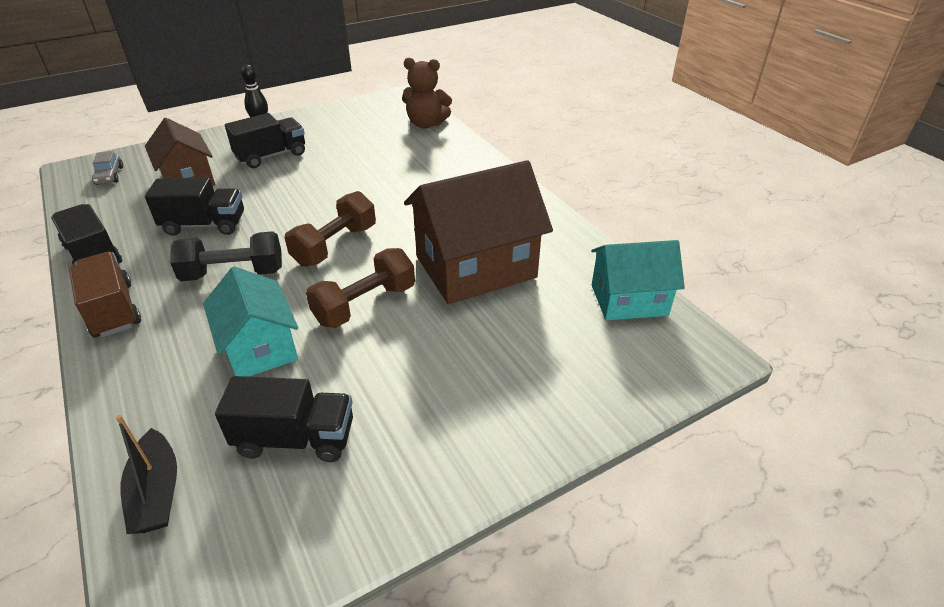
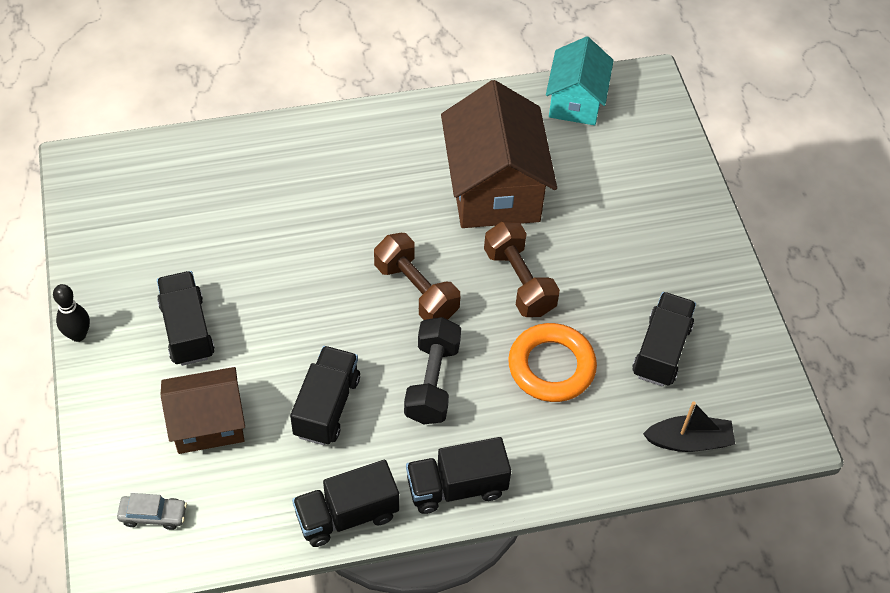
camera: 75 degrees left, 15 degrees up
(113, 310) = (456, 487): brown truck -> black truck
(260, 347) = (551, 366): turquoise house -> orange ring
(426, 124) = (181, 157): brown teddy bear -> none

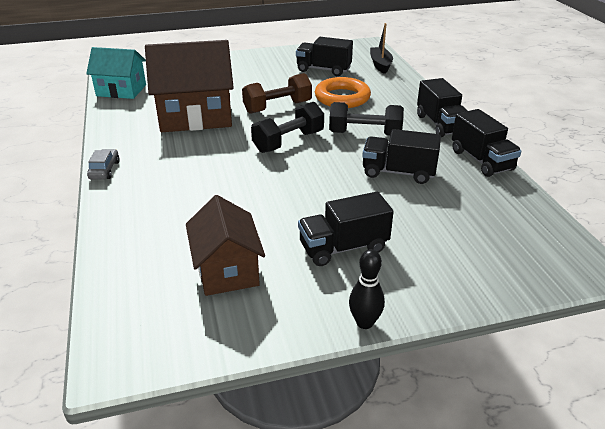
camera: 90 degrees left, 20 degrees down
(153, 515) = (533, 247): grey car -> grey car (104, 170)
(208, 423) = (435, 227): brown house -> brown house (227, 270)
(416, 290) = (288, 142): brown dumbbell -> black dumbbell

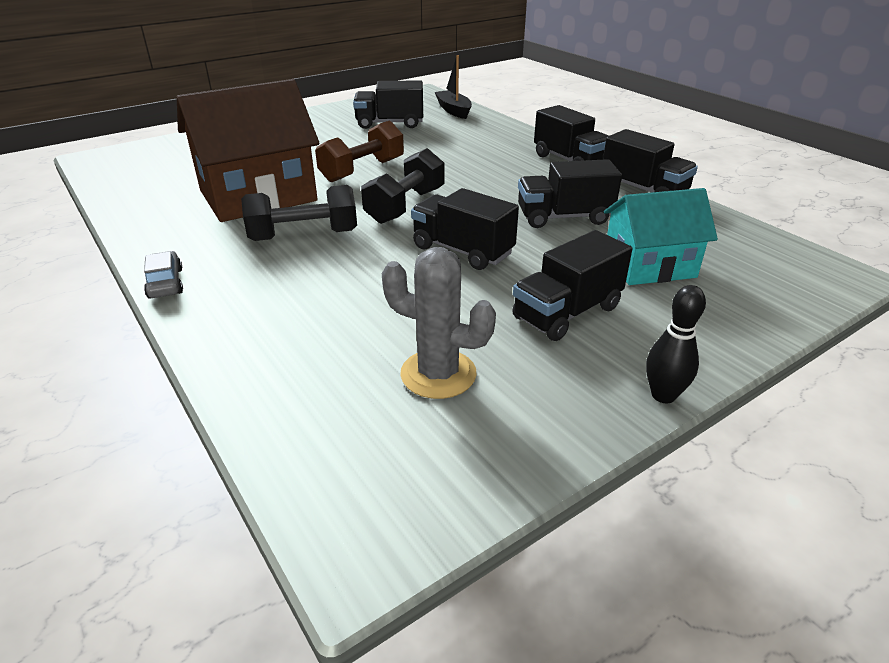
camera: 20 degrees left, 0 degrees up
(121, 90) = (126, 181): turquoise house -> turquoise house (649, 266)
(227, 270) = (438, 374): brown house -> grey cactus
(304, 185) = (462, 251): none -> black truck
(342, 97) = (435, 149): orange ring -> none
(364, 134) = (492, 183): black dumbbell -> black dumbbell (303, 235)

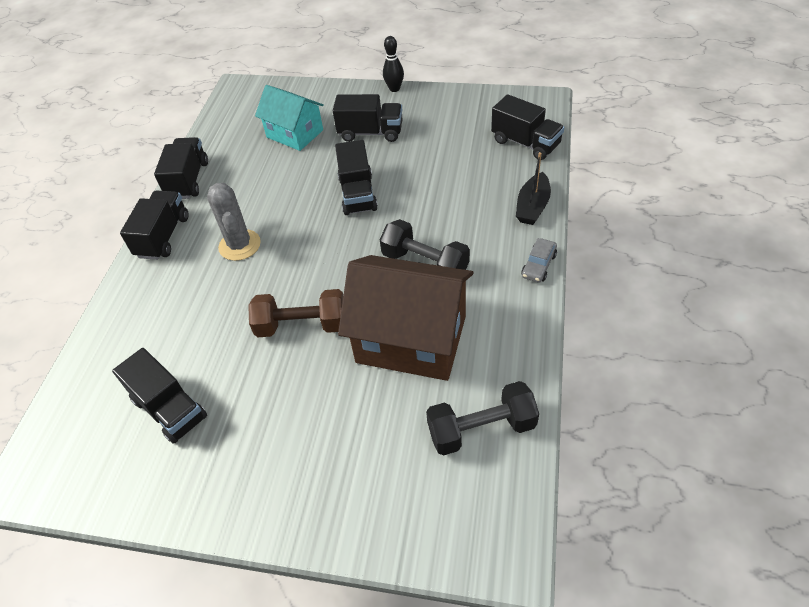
camera: 130 degrees left, 15 degrees up
(405, 206) = (333, 255): black dumbbell -> black dumbbell (481, 429)
(438, 374) = (458, 136): grey cactus -> grey cactus (239, 245)
(454, 110) = (81, 394): black boat -> black boat (532, 206)
(564, 217) = (269, 186): black truck -> black truck (525, 143)

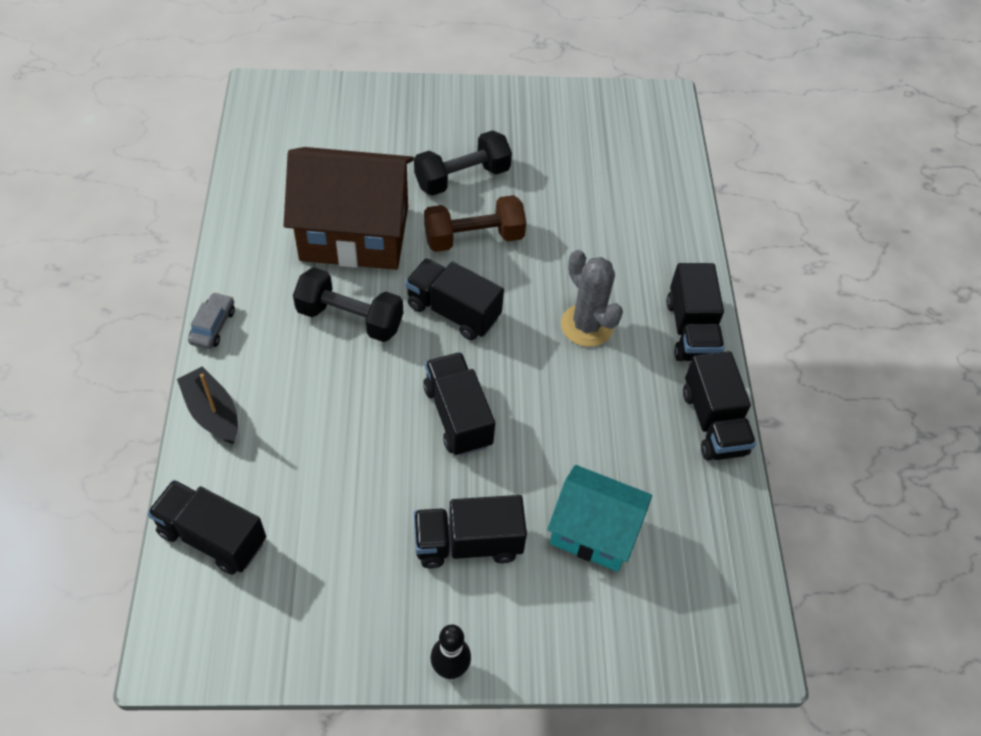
camera: 160 degrees right, 5 degrees up
(170, 409) = (570, 157): black truck -> black truck (453, 312)
(481, 429) = (281, 164): black dumbbell -> black dumbbell (462, 178)
(532, 206) = (212, 412): black boat -> black boat turned 45 degrees counterclockwise

